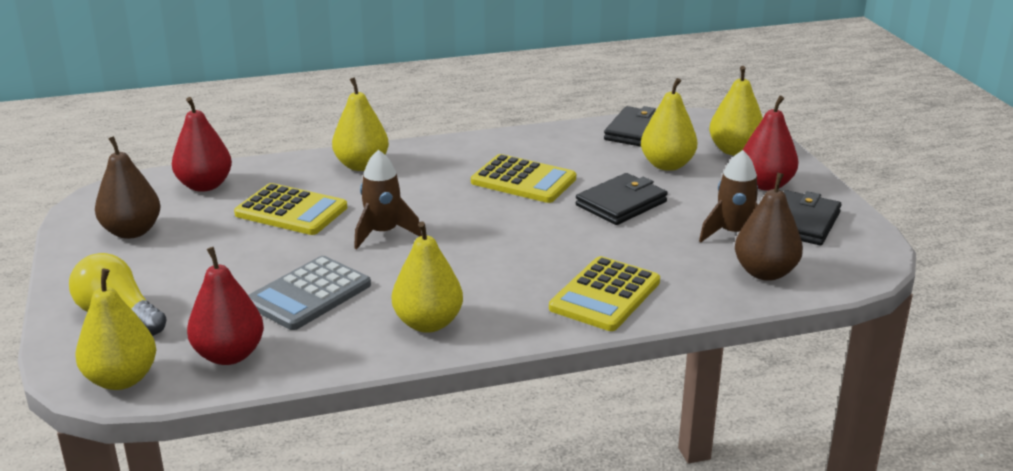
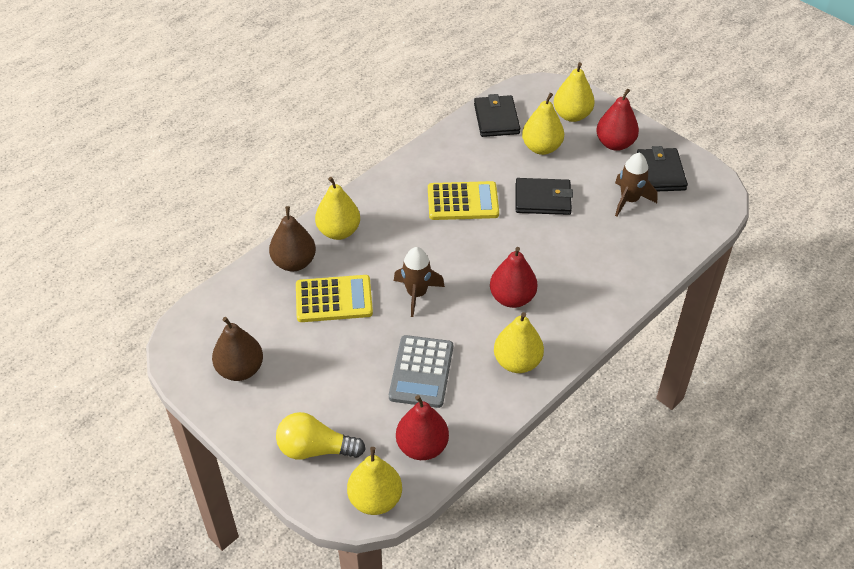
camera: 30 degrees left, 20 degrees up
(205, 185) = (244, 300): red pear -> red pear (512, 298)
(605, 295) = (598, 289): yellow calculator -> none
(621, 203) = (543, 199): black wallet -> black wallet turned 75 degrees clockwise
(765, 273) = (672, 228): brown pear -> brown pear (294, 262)

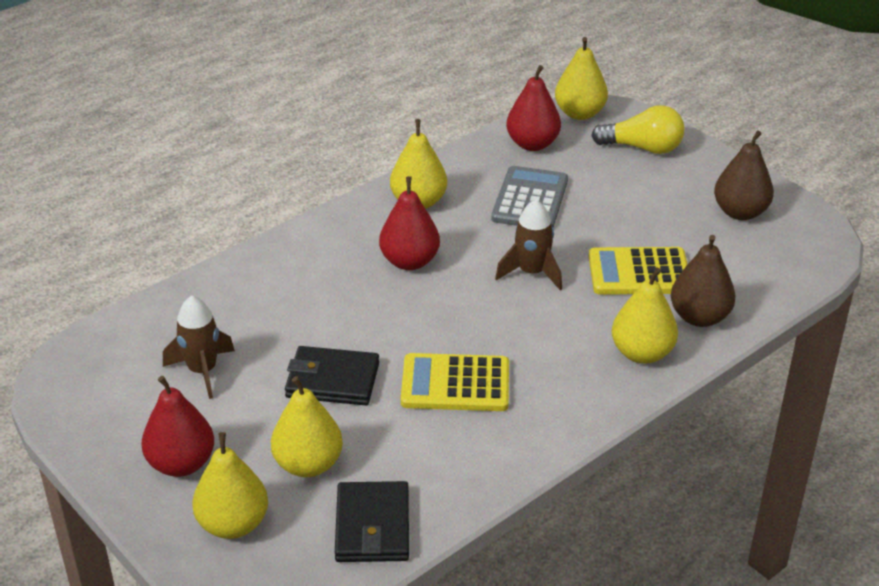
camera: 175 degrees left, 10 degrees down
(660, 173) = (132, 409): black wallet -> none

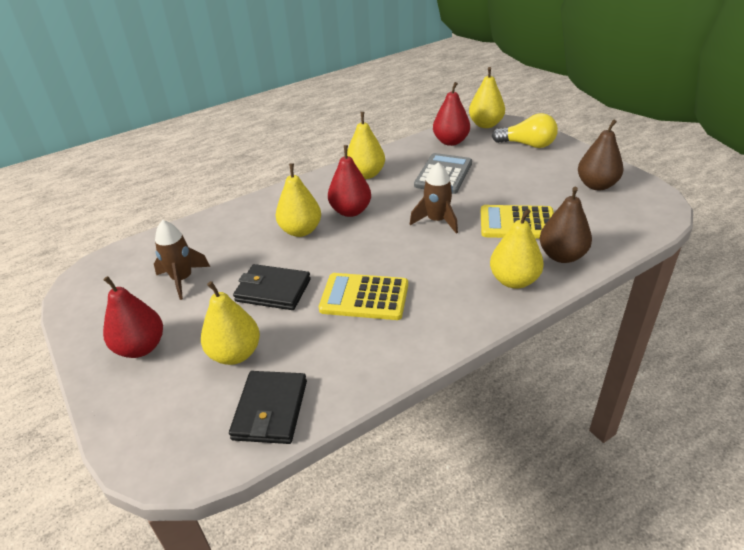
camera: 10 degrees right, 0 degrees up
(233, 524) = (161, 400): yellow pear -> yellow pear (301, 231)

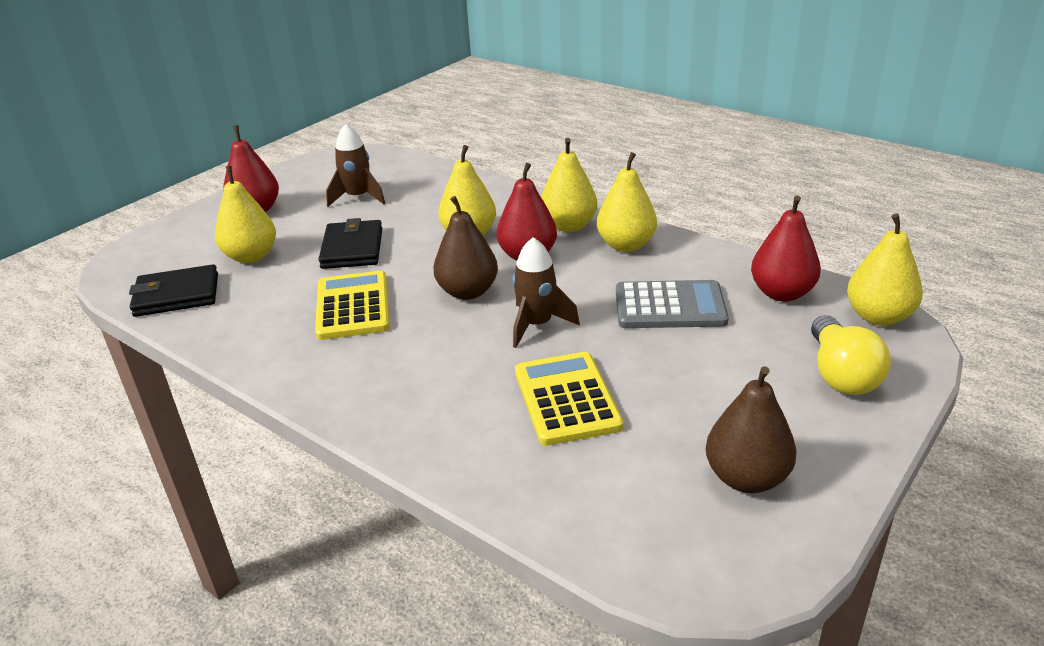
camera: 70 degrees right, 5 degrees down
(514, 281) = (416, 416): yellow pear -> yellow pear (568, 226)
(562, 256) = (494, 457): brown pear -> brown pear (468, 292)

